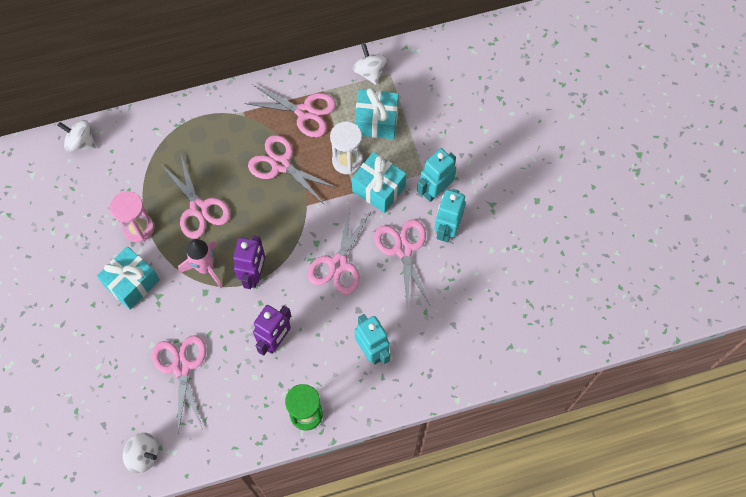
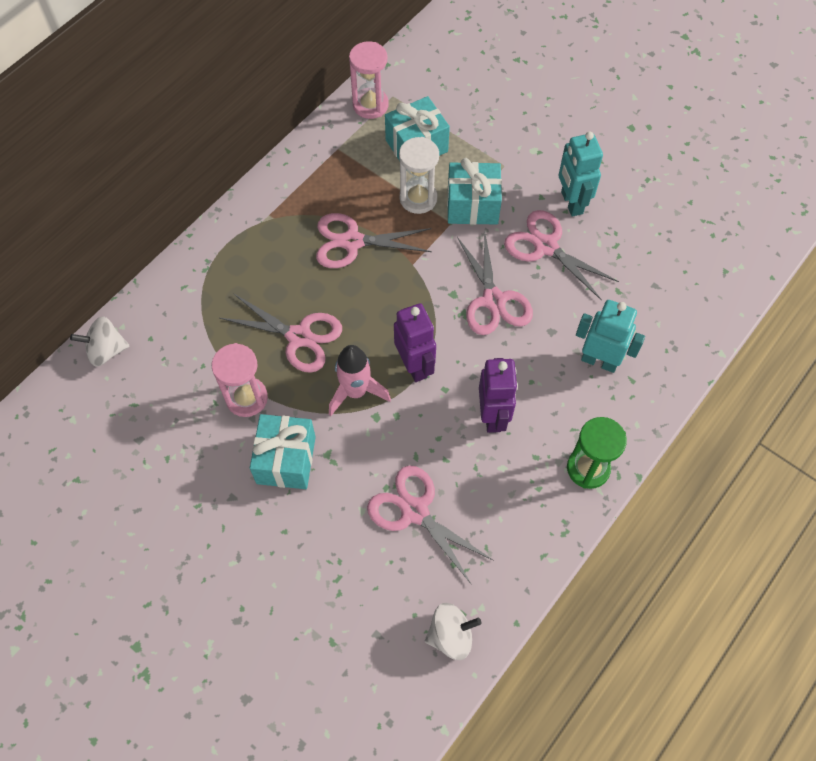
camera: 35 degrees left, 5 degrees down
(304, 112) = (335, 178): pink scissors -> none
(369, 71) = (370, 105): white spinning top -> pink hourglass
(435, 190) = (529, 174): turquoise robot -> none

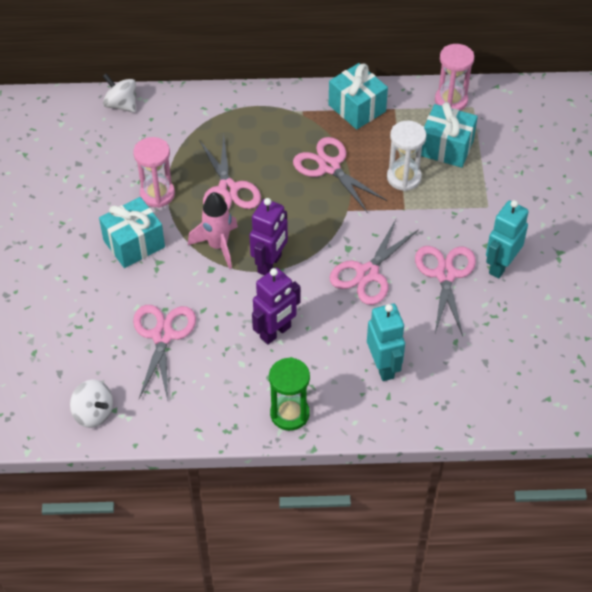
camera: 50 degrees right, 10 degrees down
(472, 205) = (432, 211): turquoise gift -> turquoise gift (357, 108)

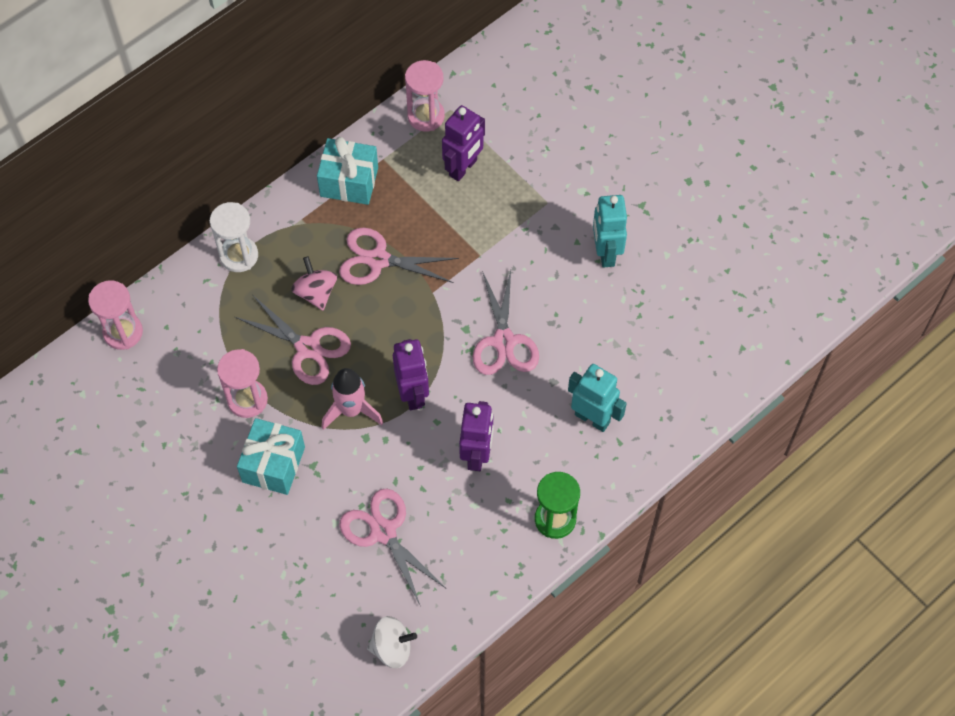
camera: 40 degrees left, 10 degrees up
(121, 105) = (123, 332): white spinning top -> pink hourglass
(267, 160) = (316, 292): none -> pink spinning top
(404, 178) = (453, 224): white hourglass -> white hourglass (239, 255)
(445, 275) = (569, 294): pink scissors -> none
(446, 148) = (463, 168): turquoise gift -> purple robot

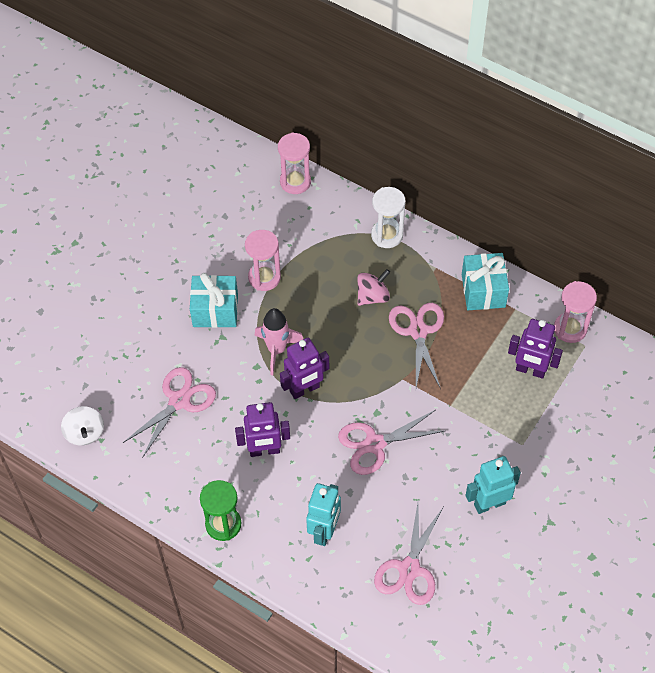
camera: 75 degrees right, 5 degrees down
(307, 348) = (321, 305): pink scissors -> pink scissors (409, 569)

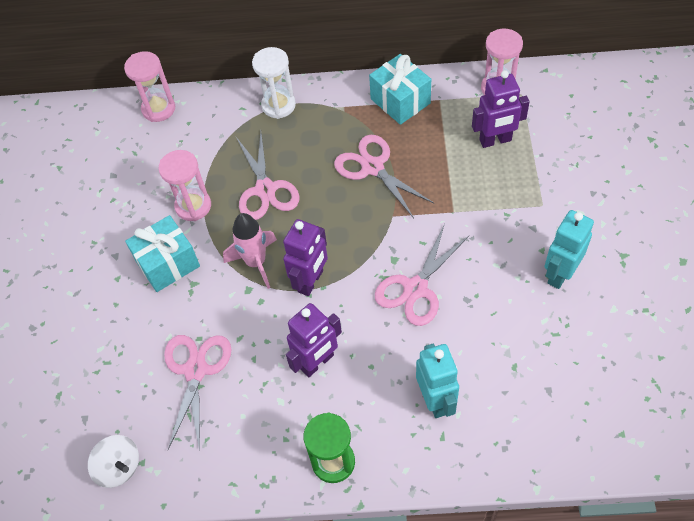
camera: 30 degrees left, 0 degrees up
(373, 296) = (307, 162): pink spinning top -> none
(409, 569) = (542, 381): pink scissors -> pink scissors (265, 189)

